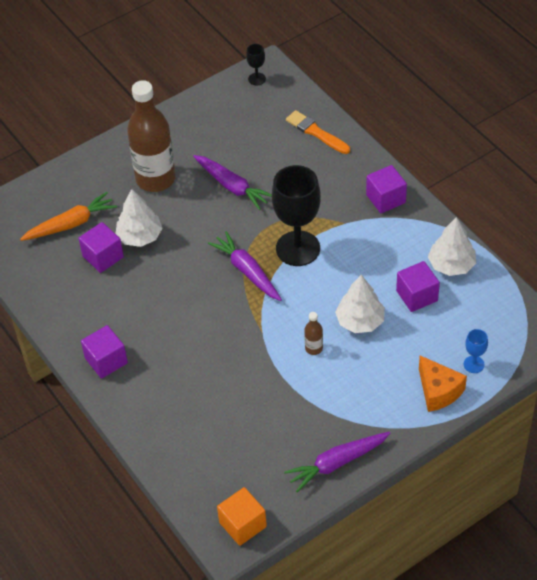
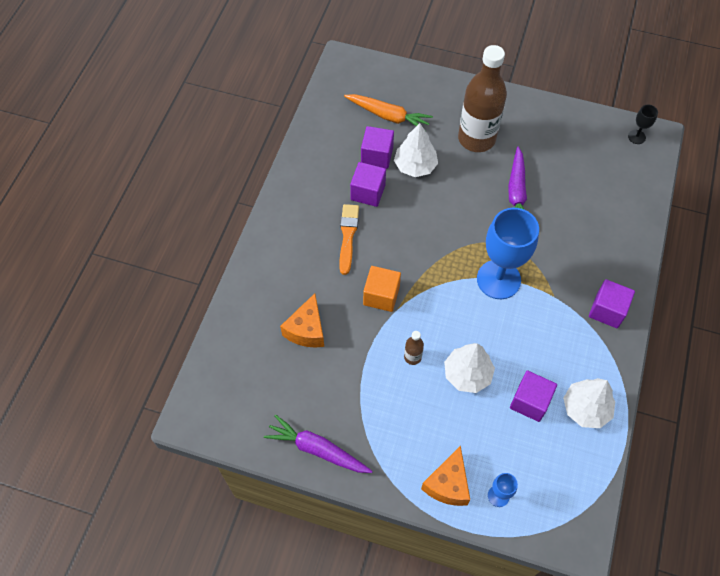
camera: 50 degrees right, 10 degrees up
(106, 361) = (288, 222): purple cube -> purple cube (368, 192)
(223, 408) = (307, 330): none -> orange cheese
(242, 524) = (212, 416): orange cube -> orange cube (381, 295)
(247, 272) = (445, 259): purple carrot -> none
(298, 248) = (498, 279): black goblet -> blue goblet
(316, 132) = (625, 214): orange brush -> orange brush (348, 236)

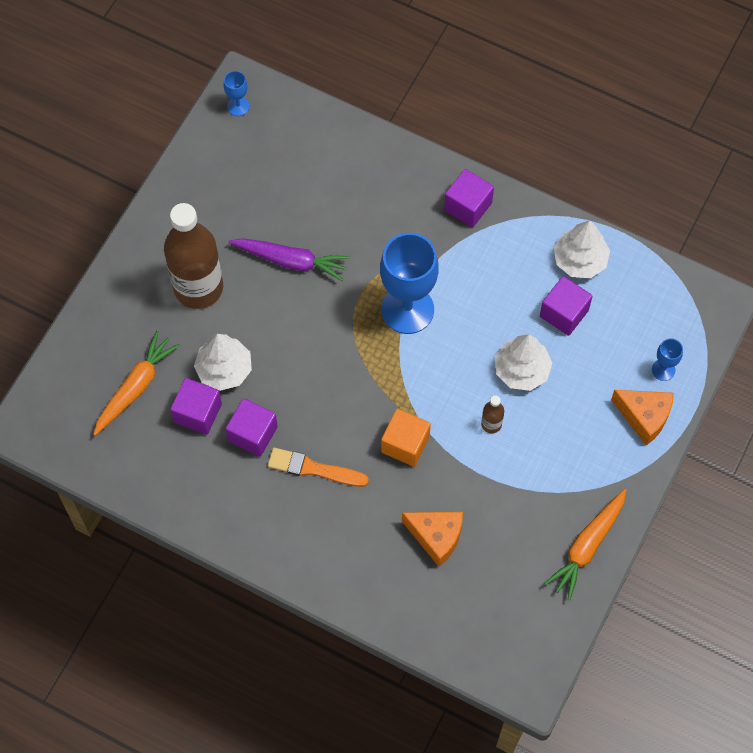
camera: 80 degrees left, 5 degrees up
(318, 449) = (587, 546): purple carrot -> orange carrot
(636, 137) = (238, 106): black goblet -> blue goblet

